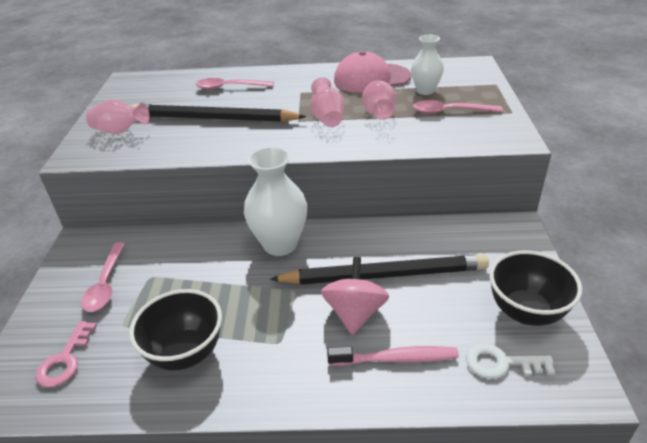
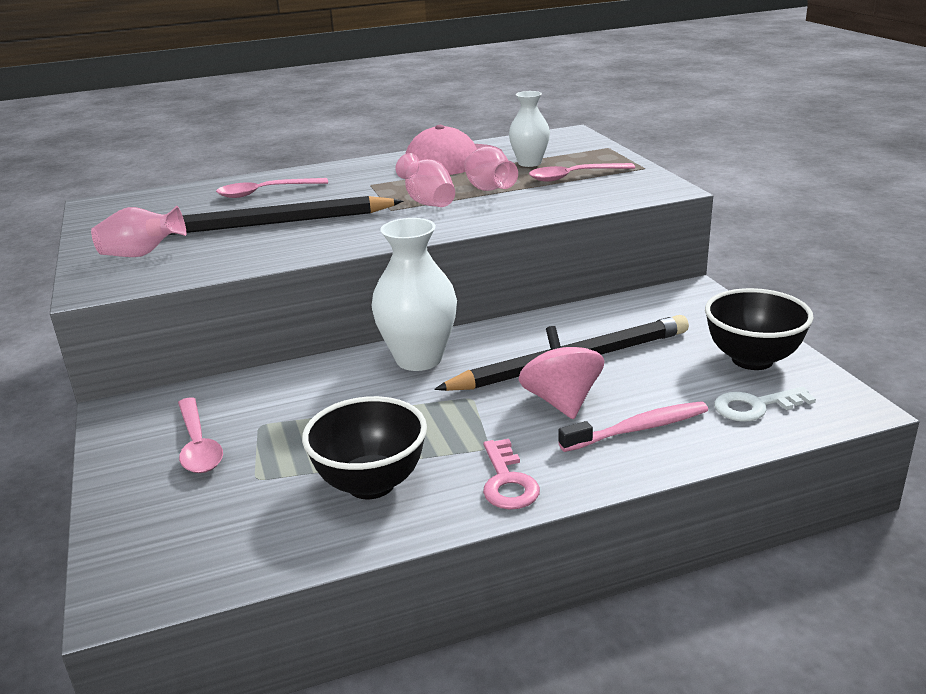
camera: 20 degrees left, 10 degrees down
(65, 360) = (200, 530): pink key -> pink key (507, 481)

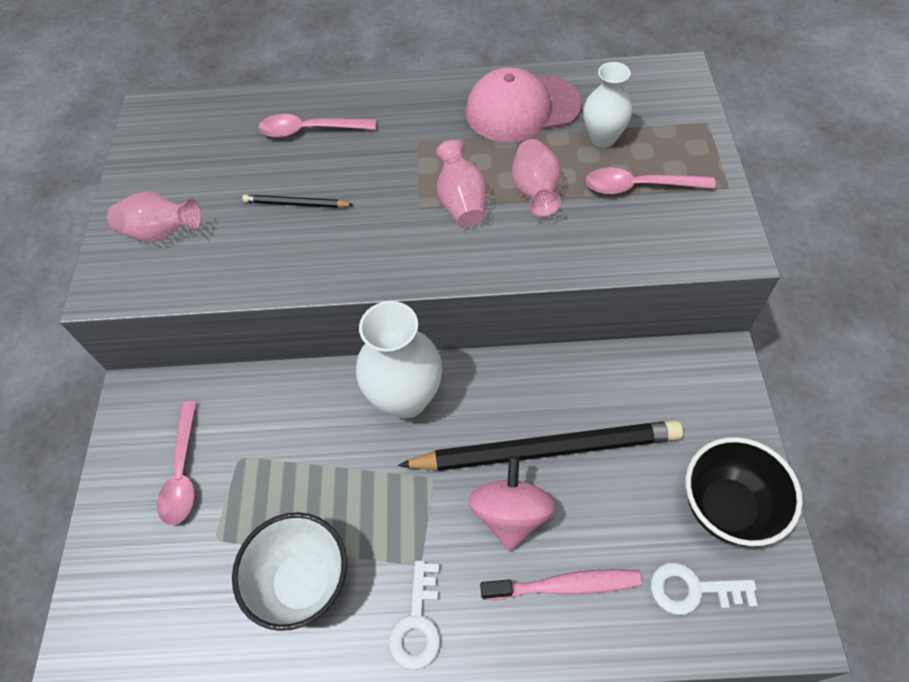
camera: 20 degrees right, 30 degrees up
(272, 224) = (296, 204): black pencil -> black pencil, size x0.43
(371, 484) = (303, 582): black bowl -> white bowl
(507, 481) = (418, 623): pink key -> white key

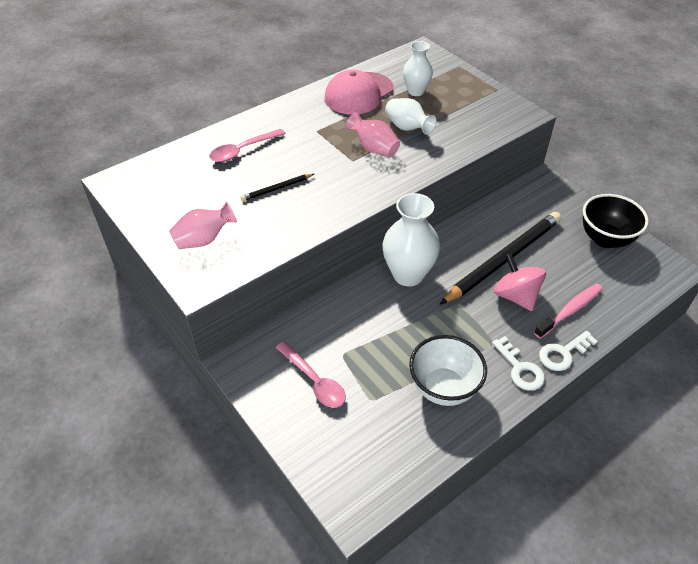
camera: 40 degrees left, 10 degrees down
(535, 191) = (407, 128): pink vase -> white vase
(638, 186) = (456, 105): pink spoon -> none
(693, 590) = (624, 279): white key -> white key (563, 353)

